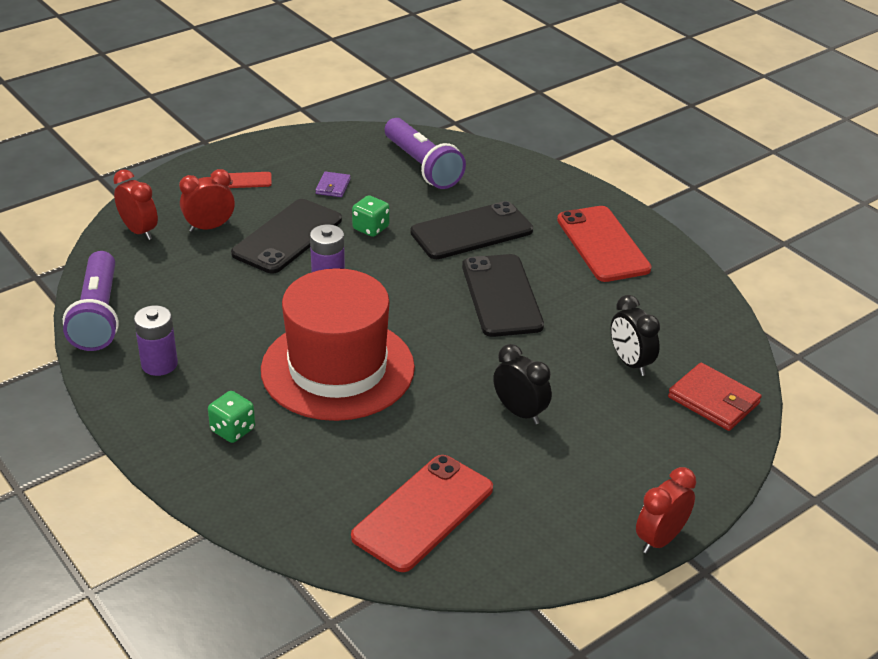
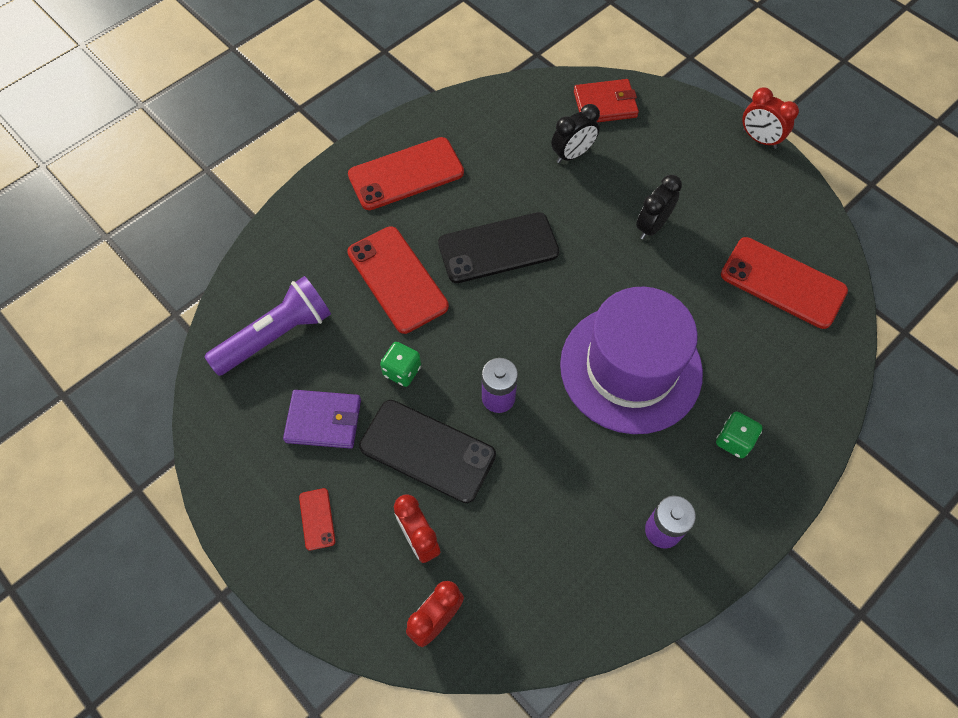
camera: 95 degrees left, 25 degrees up
(98, 315) = (600, 618): purple flashlight -> none
(333, 186) = (323, 421): purple wallet -> purple wallet, size x1.73
(337, 368) = (630, 368): red hat -> purple hat
(471, 231) = (397, 279): black phone -> red phone
(713, 400) = (605, 104): red wallet -> red wallet turned 45 degrees clockwise

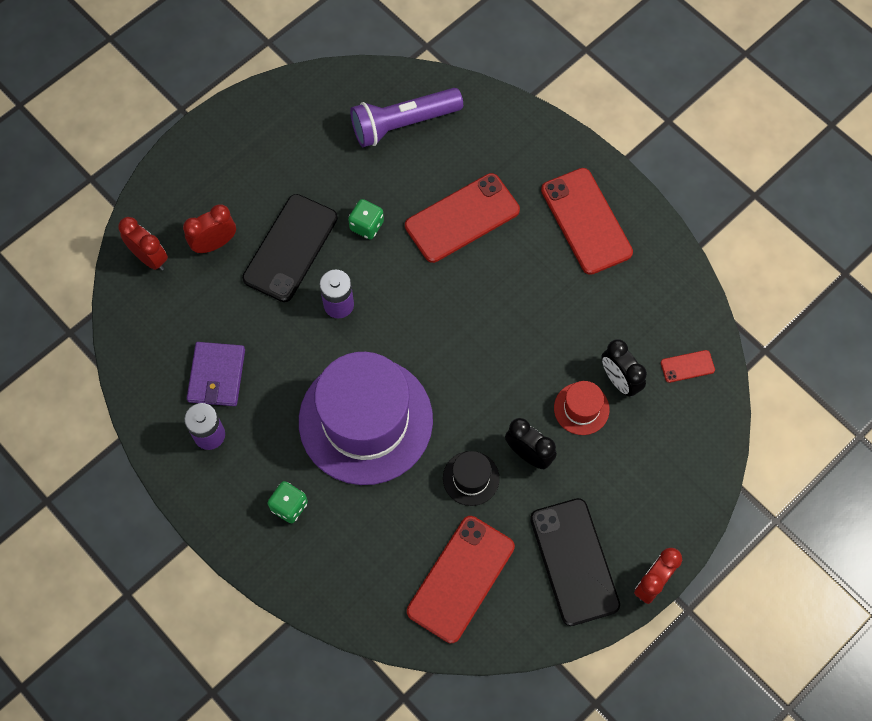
camera: 90 degrees right, 5 degrees up
(276, 335) = (403, 124): purple flashlight -> purple flashlight turned 105 degrees clockwise
(317, 519) = (236, 168): red phone -> red phone (687, 366)
(323, 421) = (321, 167): purple wallet -> purple wallet (216, 375)
(498, 248) = (499, 306): black phone -> black phone (574, 561)
(602, 184) = (581, 408): none -> red hat
(605, 104) = (692, 418): red wallet -> none
(682, 274) = (471, 478): none -> black hat

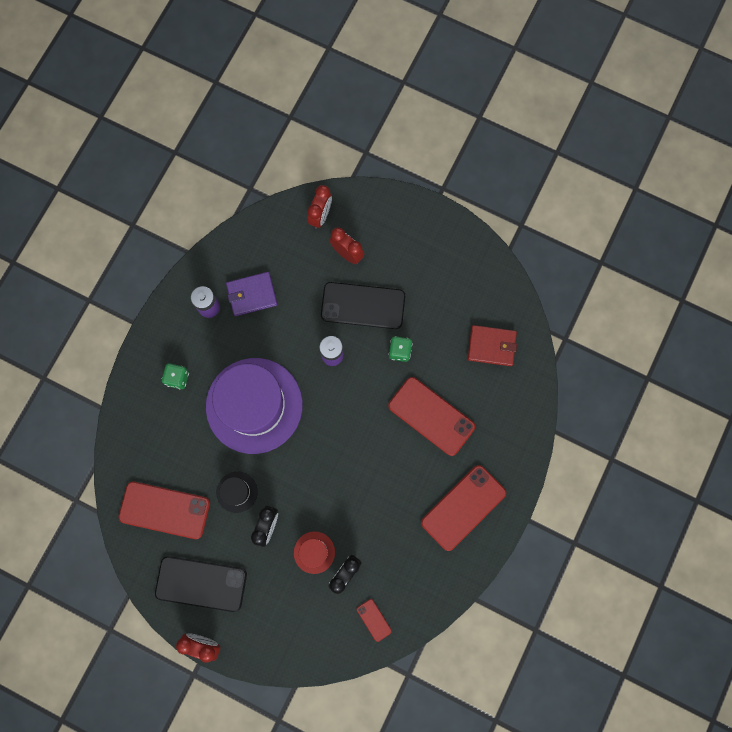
camera: 70 degrees right, 10 degrees up
(403, 124) = (491, 346): purple flashlight -> red wallet
(574, 561) = (201, 583): black phone -> black phone turned 45 degrees clockwise

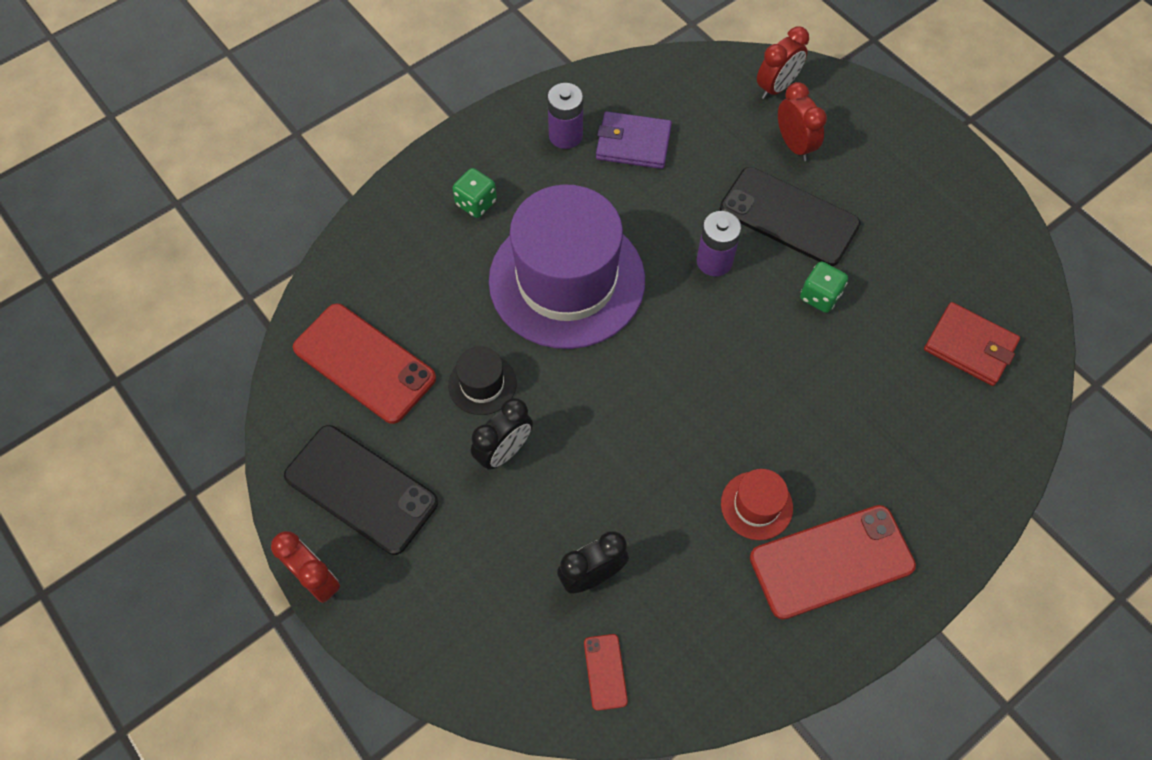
camera: 25 degrees right, 15 degrees down
(314, 552) = (557, 522): red hat -> red hat (756, 505)
(431, 416) = (832, 404): red phone -> none

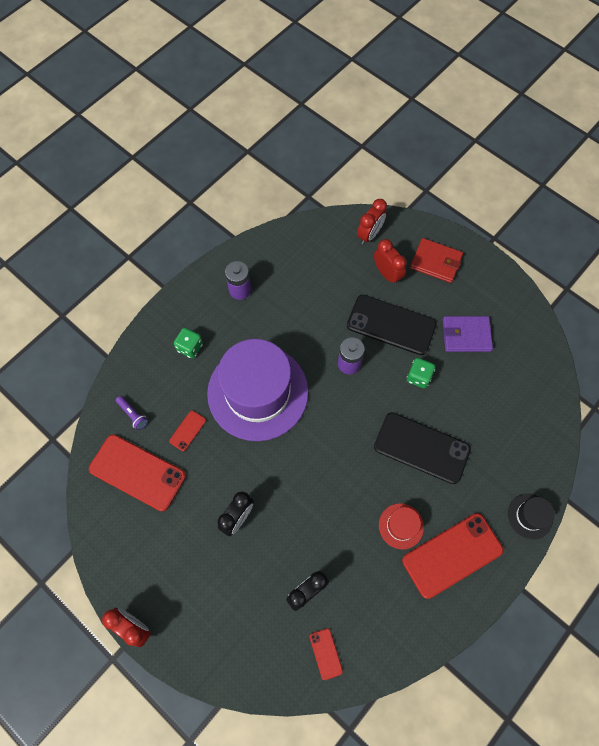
camera: 10 degrees left, 5 degrees up
(361, 489) = (151, 560): black phone -> black phone (421, 448)
(373, 282) = (133, 414): none -> purple flashlight
(450, 317) = (187, 430): none -> red phone
(482, 384) = (216, 474): black hat -> black hat (530, 516)
(633, 143) = (284, 288): purple wallet -> purple wallet (466, 335)
(969, 346) = (515, 396): red wallet -> red wallet (435, 262)

